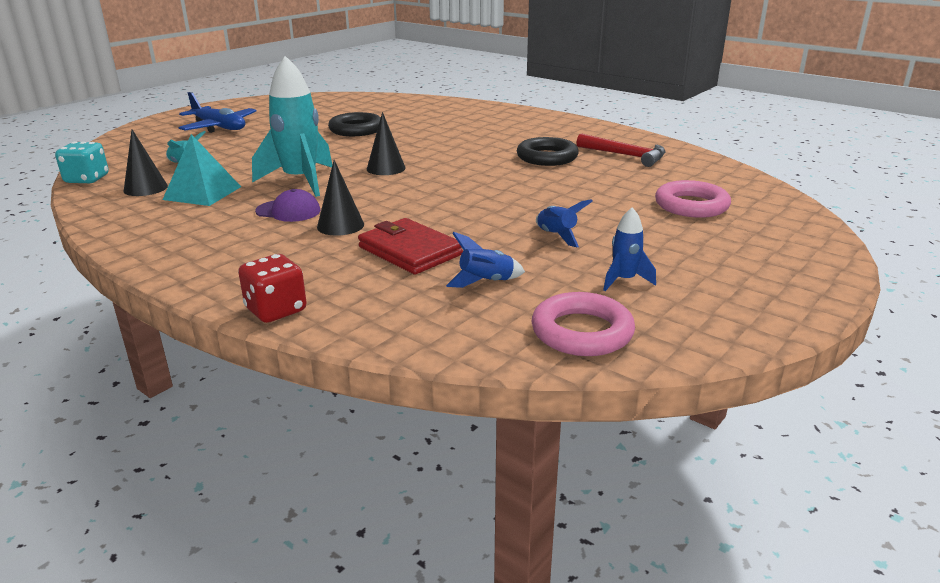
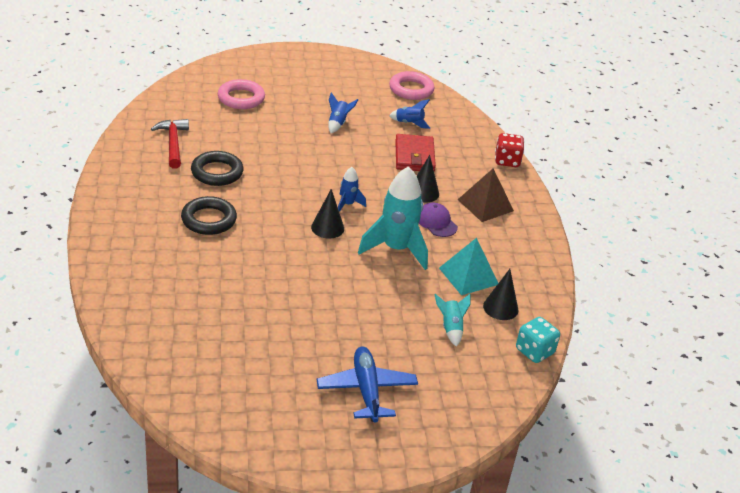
camera: 140 degrees left, 10 degrees up
(248, 248) = (485, 205): none -> brown pyramid
(356, 130) = (267, 298): black ring -> black ring (209, 220)
(624, 280) = (357, 93): blue rocket -> blue rocket (347, 204)

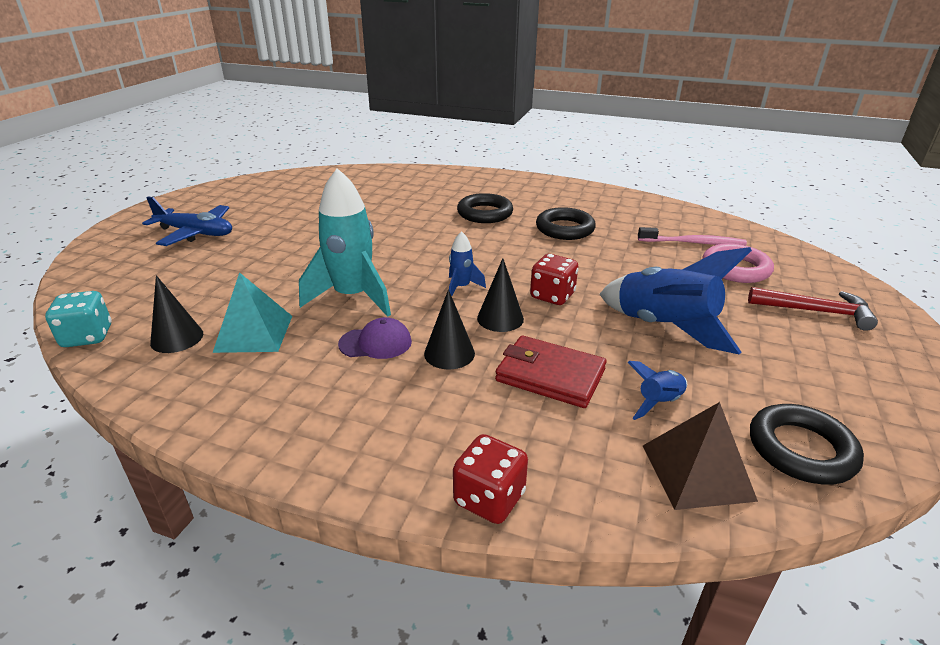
camera: 120 degrees right, 5 degrees down
(173, 143) = (628, 217): red hammer -> red hammer (815, 311)
(207, 114) = (693, 243): none -> pink toothbrush
(327, 228) = (427, 265): black cone -> black cone (500, 318)
(331, 165) = (552, 296): none -> red dice
(338, 123) = (664, 327): blue rocket -> blue rocket, size x2.09
(411, 89) = (801, 449): pink ring -> black ring
(451, 328) = (198, 294): turquoise rocket -> none
(485, 205) = (377, 407): brown pyramid -> brown pyramid (697, 472)

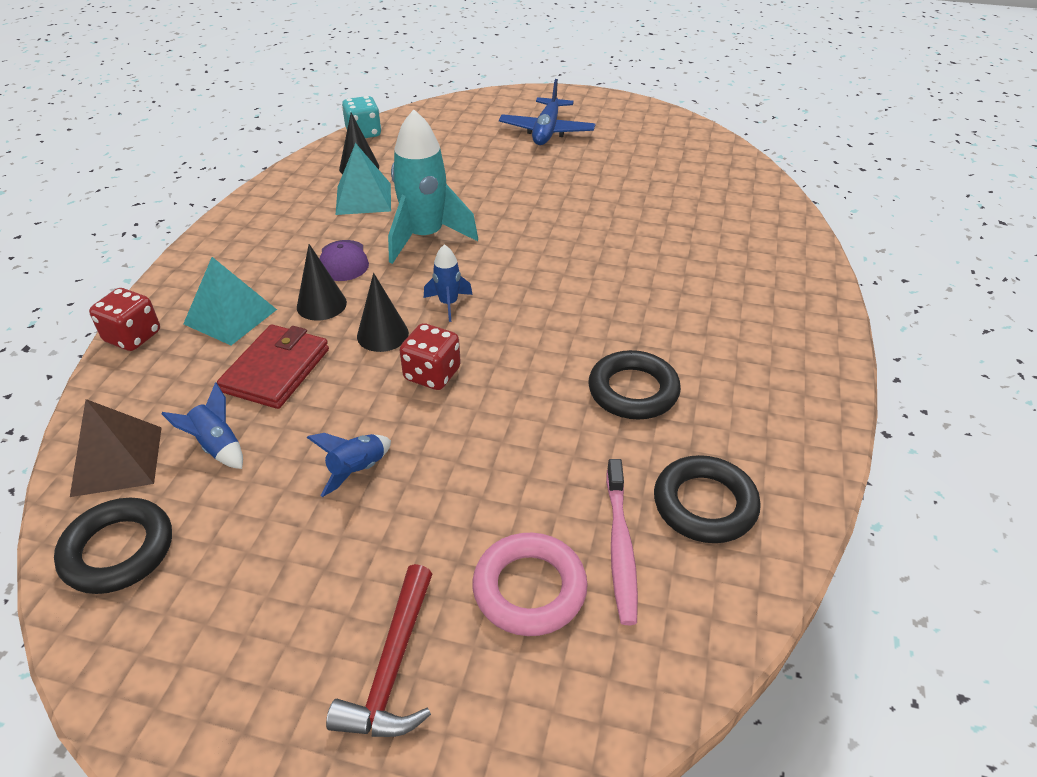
camera: 85 degrees right, 10 degrees up
(459, 415) = (230, 316): none -> turquoise pyramid
(485, 213) = (663, 311): black ring -> black ring (704, 504)
(664, 327) = (357, 470): blue rocket -> blue rocket, size x0.48

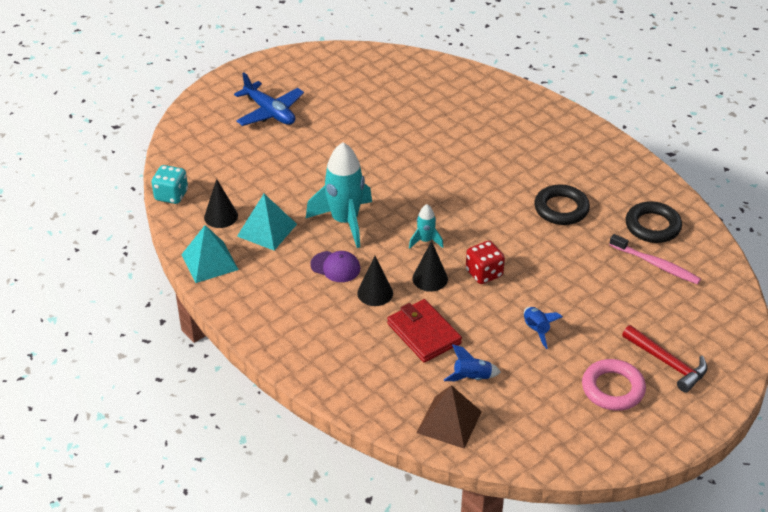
camera: 55 degrees left, 0 degrees up
(118, 550) = (523, 437): black ring -> none
(133, 337) = (329, 387): red dice -> none
(230, 316) = (349, 336): turquoise pyramid -> turquoise pyramid (209, 262)
(448, 304) = (425, 241): blue rocket -> turquoise rocket
(529, 589) = (657, 303): pink ring -> pink ring (613, 389)

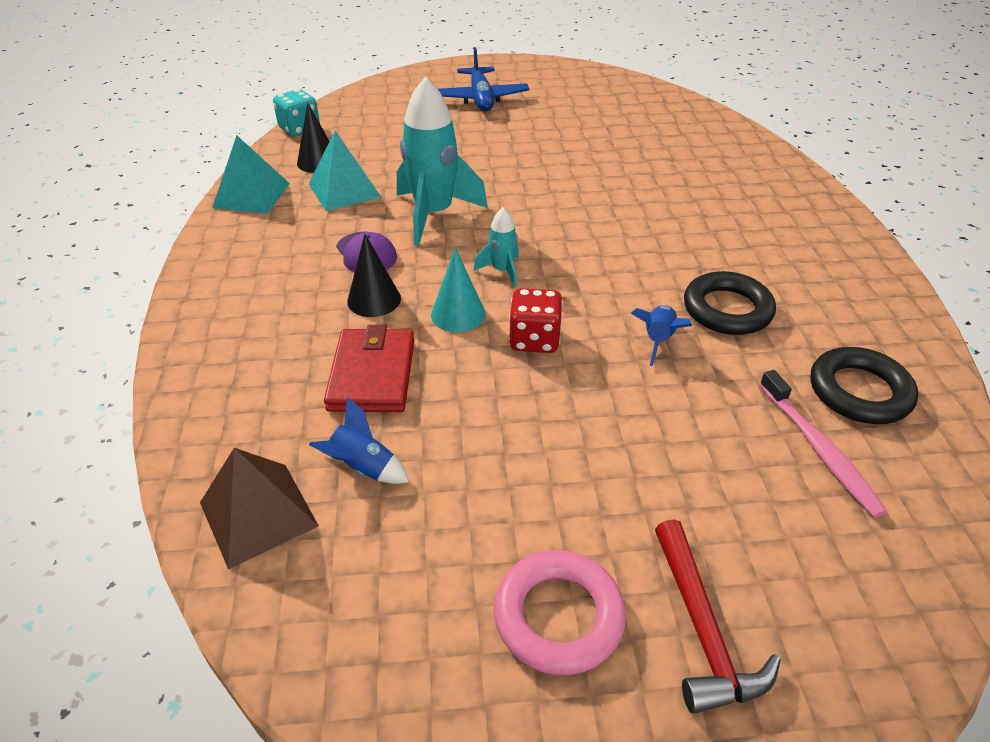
camera: 35 degrees right, 0 degrees up
(430, 278) = (458, 314): black cone -> turquoise cone
(536, 330) = (528, 450): blue rocket -> blue rocket (658, 340)

